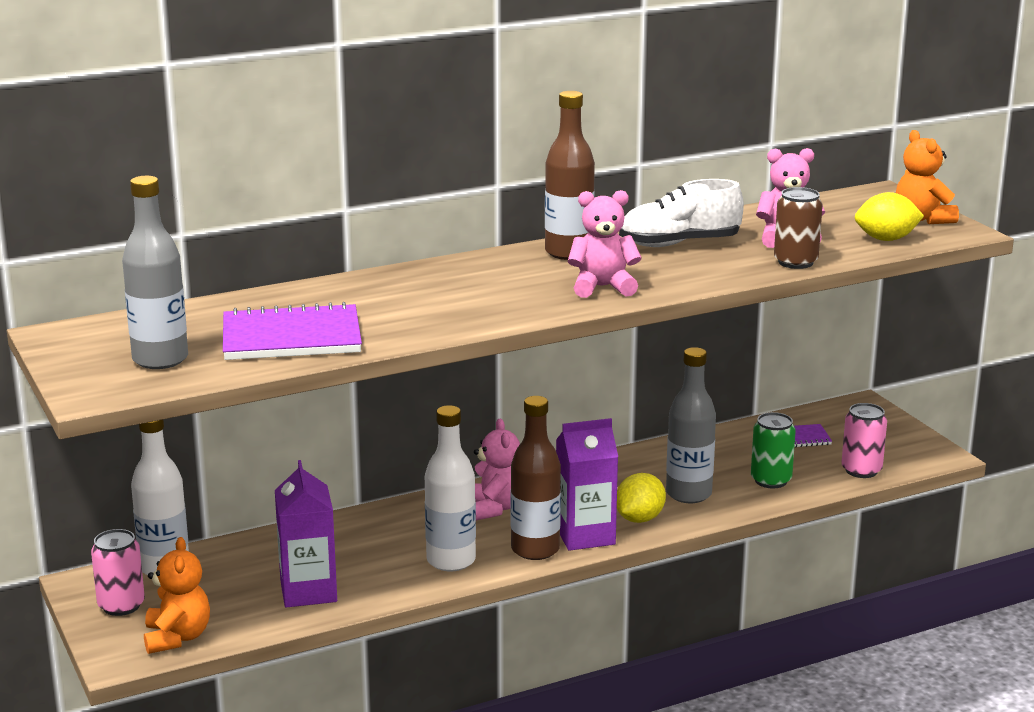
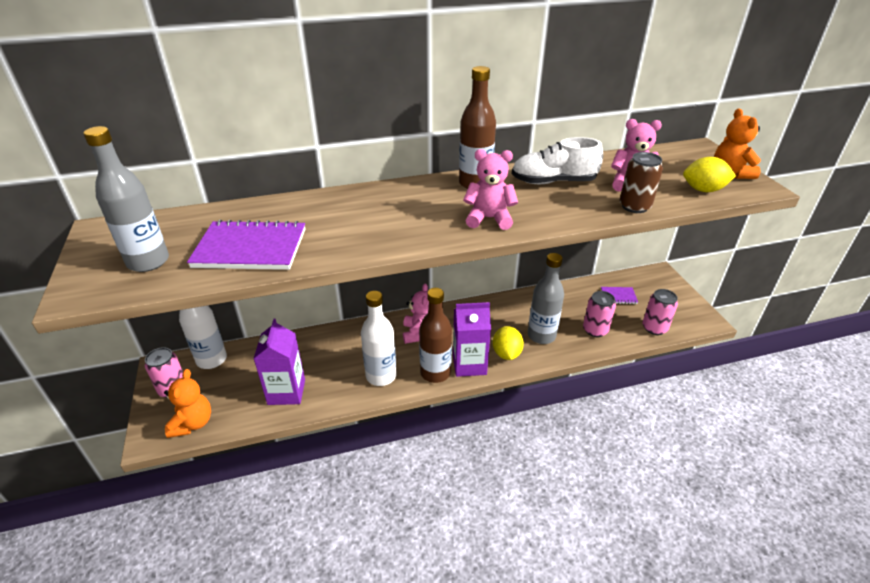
camera: 10 degrees right, 15 degrees up
(639, 519) = (506, 353): yellow lemon -> yellow lemon turned 45 degrees counterclockwise
(771, 480) = (595, 330): green can -> pink can

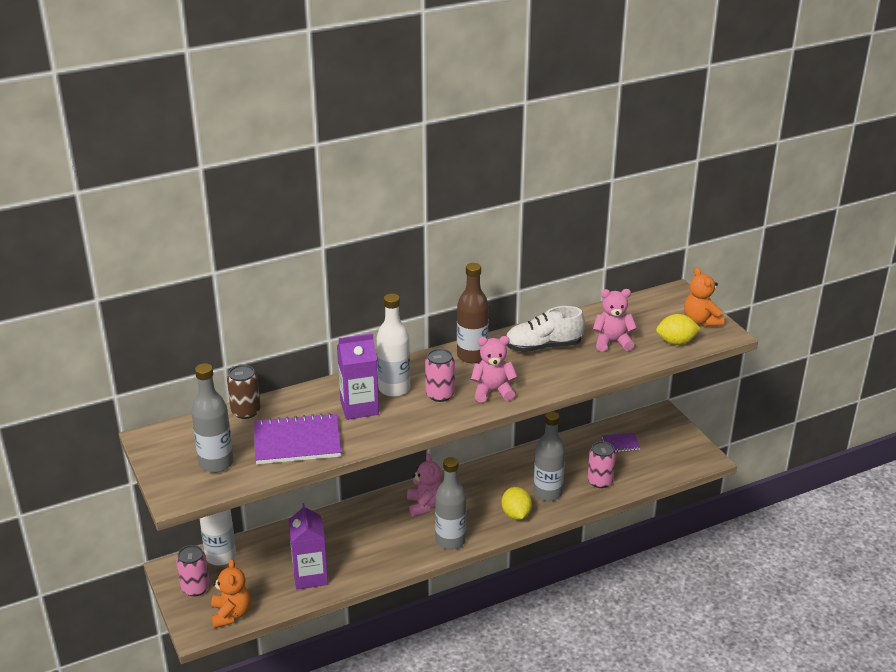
camera: 10 degrees left, 5 degrees down
(381, 376) = (398, 550): white bottle -> white bottle (394, 389)
(435, 373) = (450, 541): brown bottle -> grey bottle
(469, 364) = (481, 529): purple carton -> purple carton (359, 407)
(634, 206) = (616, 366): brown can -> brown can (246, 411)
(654, 328) = (657, 472): pink can -> pink can (440, 395)

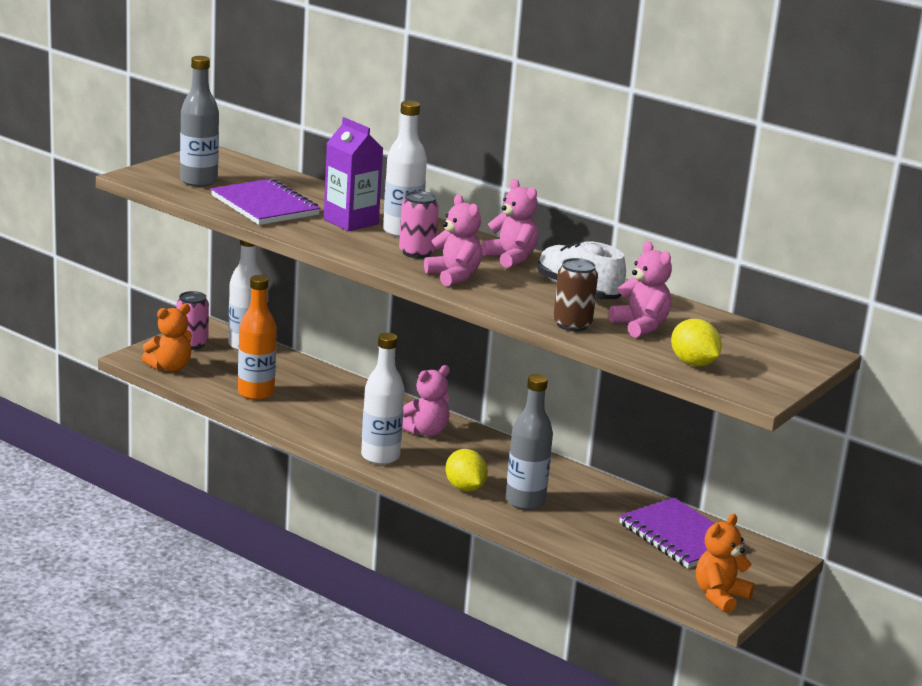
camera: 60 degrees right, 10 degrees down
(246, 411) = (290, 179): brown can -> brown can (572, 325)
(310, 576) = (256, 393): purple carton -> orange bottle
(450, 541) = (380, 456): grey bottle -> white bottle
(472, 356) = (511, 258): brown bottle -> pink teddy bear
(516, 514) = (465, 488): yellow lemon -> yellow lemon turned 75 degrees counterclockwise
(600, 481) = (586, 533): pink can -> none
(620, 444) = (679, 536): purple notebook -> purple notebook, size x2.06
(701, 321) = (767, 374): orange teddy bear -> orange teddy bear (720, 596)

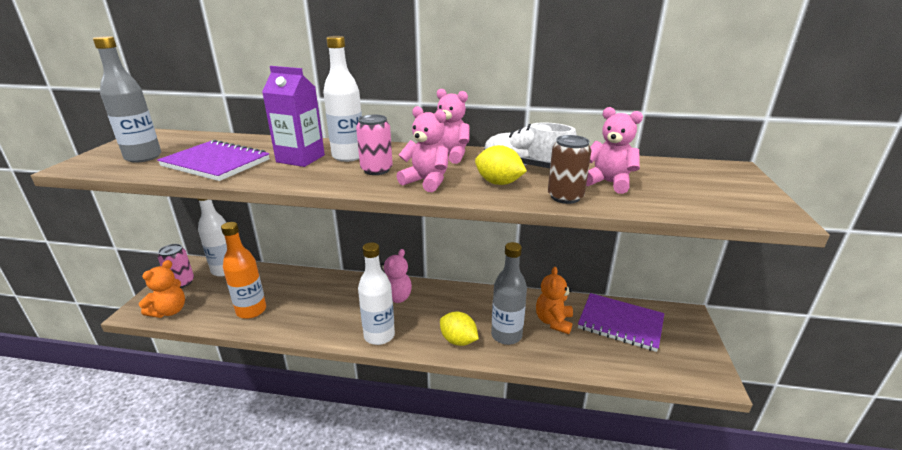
camera: 25 degrees left, 5 degrees up
(693, 363) = (693, 203): yellow lemon -> yellow lemon (498, 183)
(720, 596) = (700, 369): orange teddy bear -> orange teddy bear (553, 321)

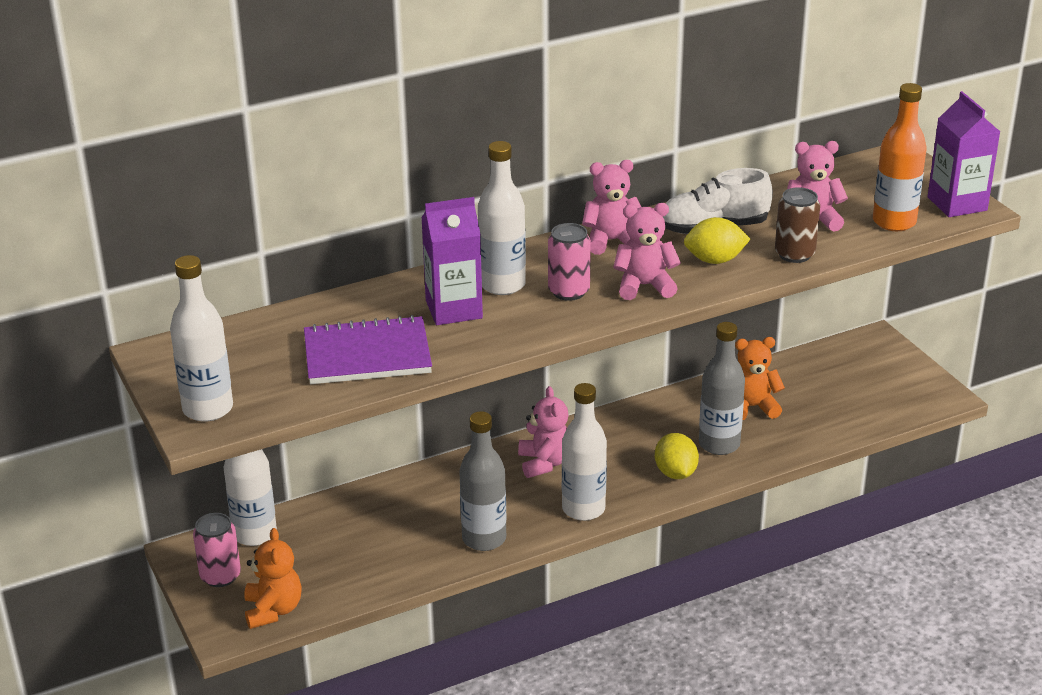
camera: 35 degrees left, 5 degrees up
(101, 160) = (208, 409): none -> white bottle
(143, 157) = (252, 384): grey bottle -> grey bottle (484, 539)
(251, 310) = (384, 558): orange bottle -> orange bottle (894, 222)
(458, 340) = (675, 473): yellow lemon -> yellow lemon turned 75 degrees clockwise
(553, 321) = (752, 407): orange teddy bear -> orange teddy bear turned 105 degrees clockwise
(620, 323) = (820, 378): purple notebook -> none
(761, 207) = (957, 204): none -> purple carton

